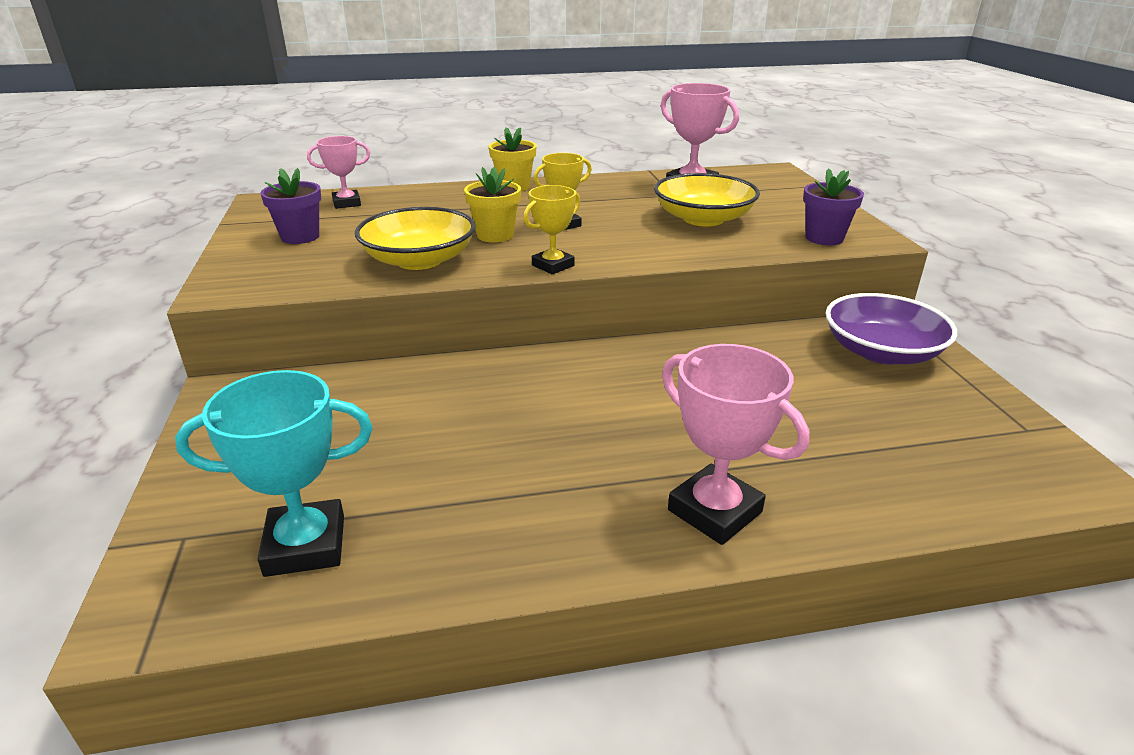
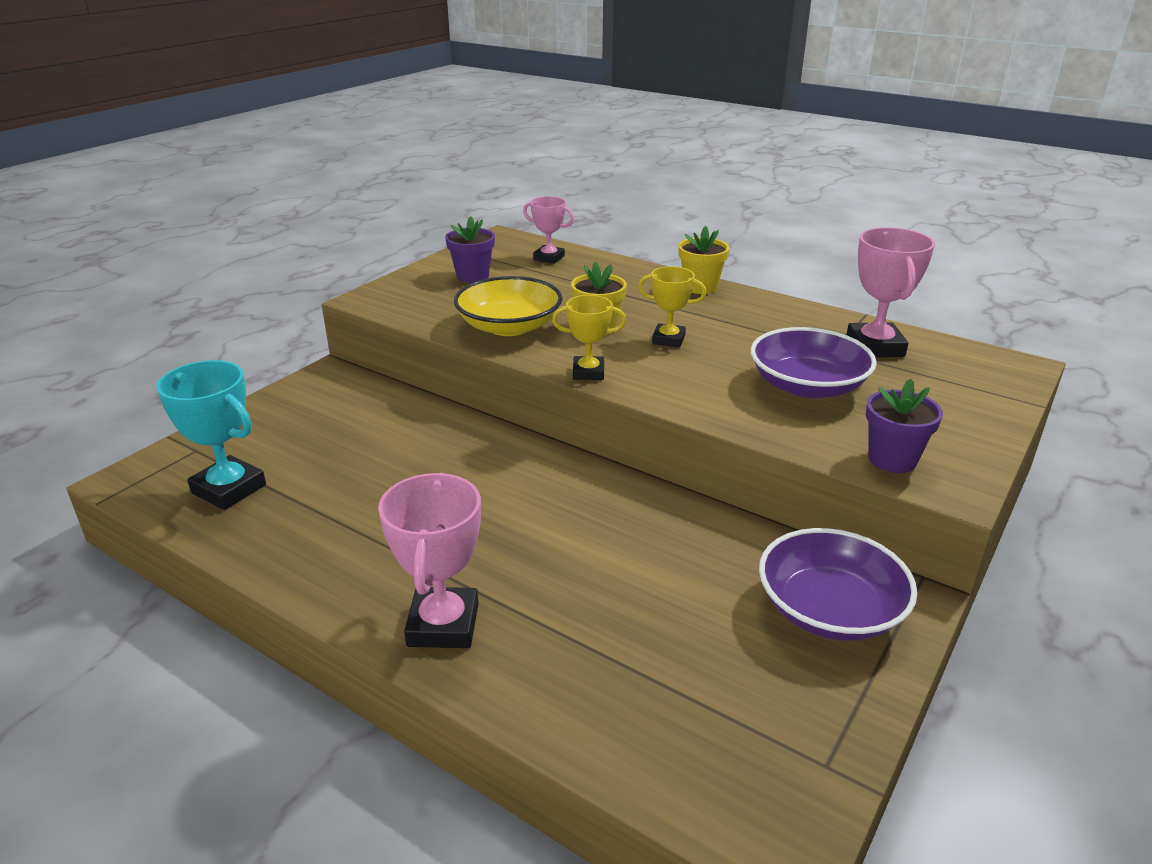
camera: 45 degrees right, 0 degrees up
(703, 219) = (807, 386): yellow bowl -> purple bowl

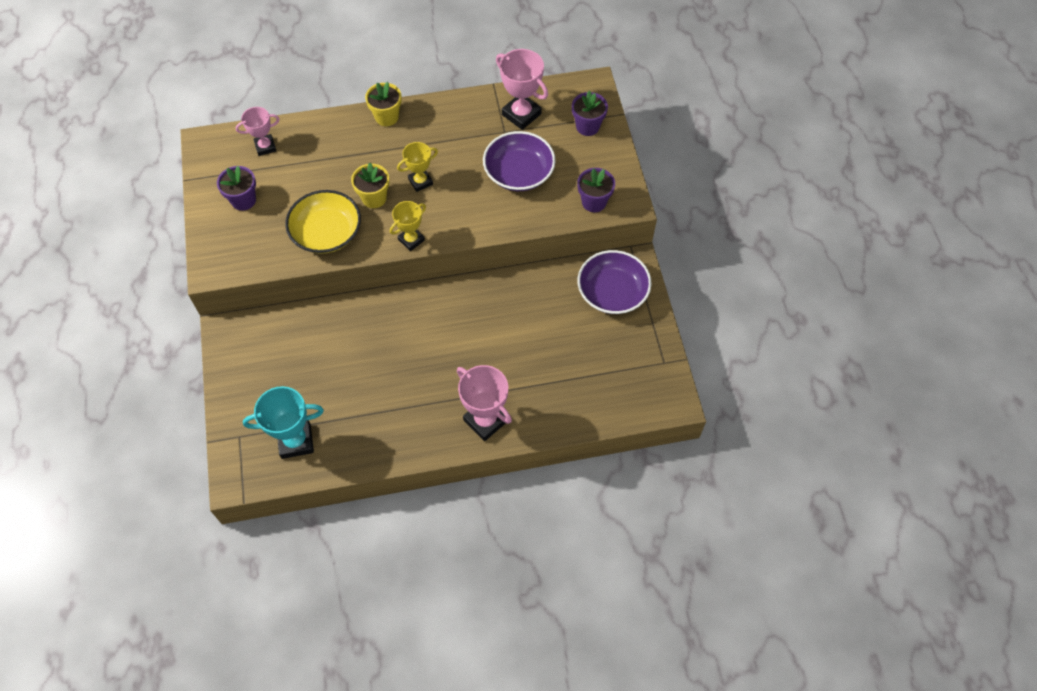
camera: 45 degrees left, 30 degrees up
(966, 393) = (587, 126): none -> purple flower pot

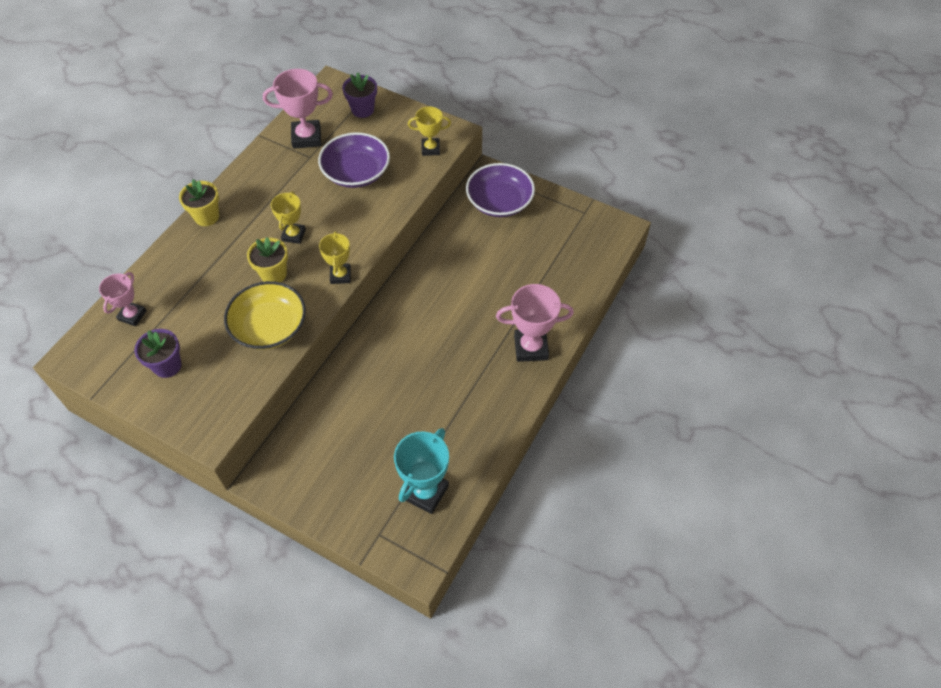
camera: 50 degrees left, 5 degrees down
(594, 202) = (430, 149): purple flower pot -> yellow trophy

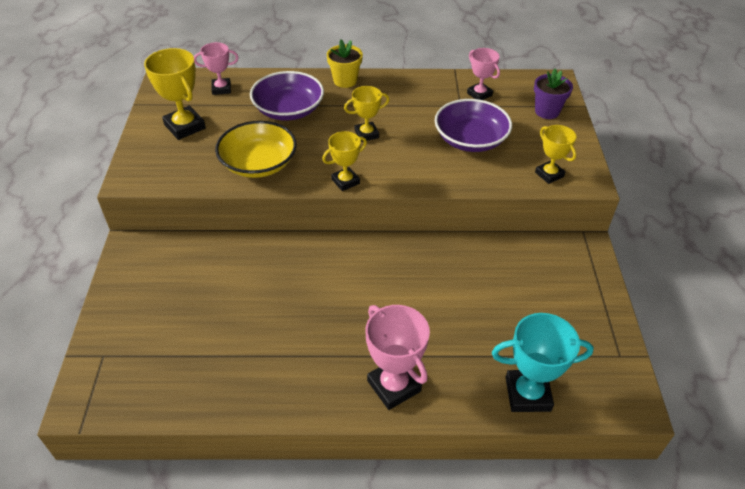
camera: 60 degrees right, 10 degrees down
(167, 366) = (185, 126): purple flower pot -> yellow trophy
(273, 274) = (315, 141): yellow flower pot -> none
(306, 137) = (479, 94): pink trophy -> pink trophy, size x0.63
(425, 492) = (165, 371): turquoise trophy -> turquoise trophy (527, 394)
(499, 202) = (560, 272): purple bowl -> purple bowl (288, 110)

